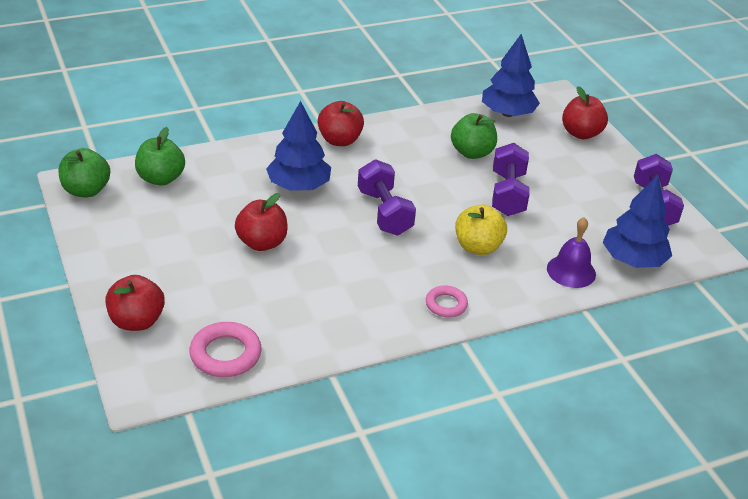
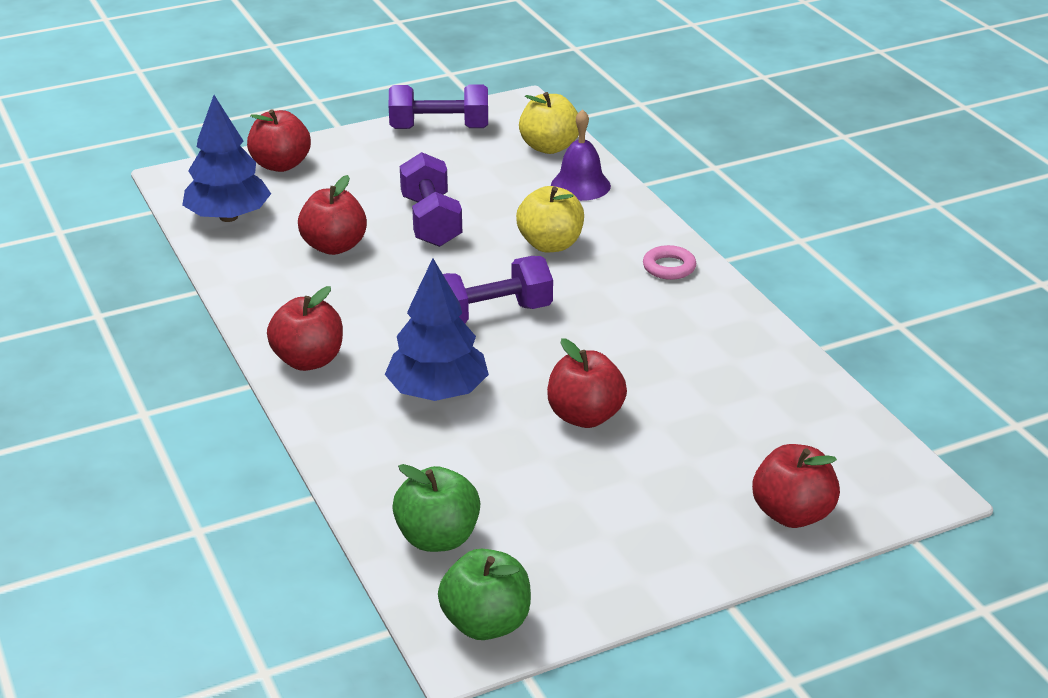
camera: 90 degrees left, 5 degrees down
(225, 354) = (824, 427): pink ring -> none
(472, 152) = (334, 246): green apple -> red apple
(508, 194) = (431, 221): purple dumbbell -> purple dumbbell turned 75 degrees clockwise
(633, 260) = (549, 147): blue tree -> yellow apple

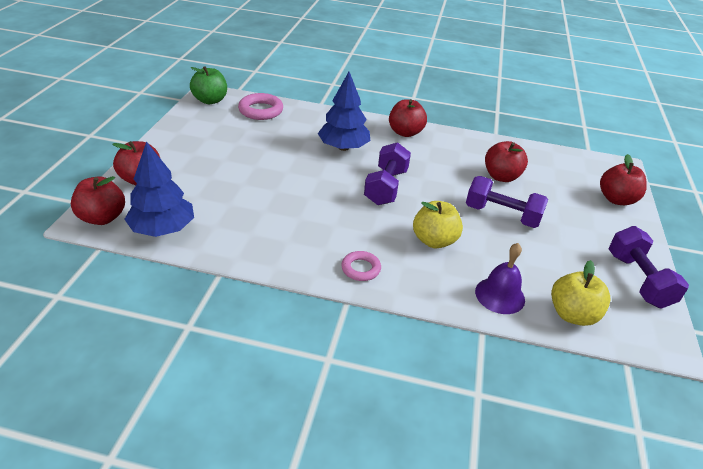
camera: 125 degrees right, 5 degrees up
(228, 217) = (561, 163): blue tree -> blue tree (163, 229)
(437, 538) = (261, 110): green apple -> pink ring
(439, 128) = (638, 280): purple dumbbell -> purple dumbbell turned 45 degrees counterclockwise
(585, 416) = (276, 170): red apple -> red apple (102, 218)

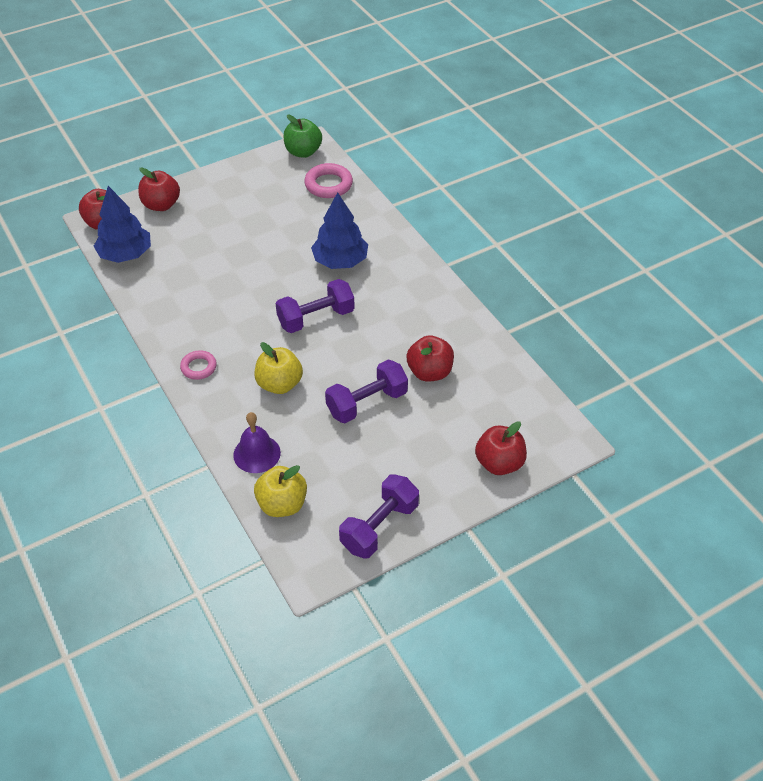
camera: 50 degrees right, 10 degrees up
(405, 132) = (418, 277): red apple -> none
(502, 215) = (367, 403): purple dumbbell -> purple dumbbell turned 75 degrees clockwise

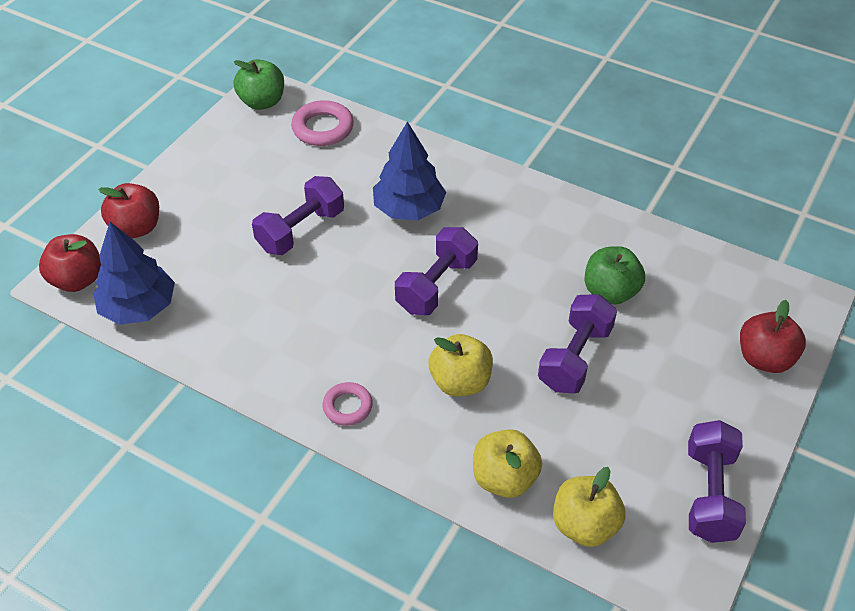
camera: 30 degrees left, 0 degrees up
(257, 453) = (504, 478): purple bell -> yellow apple
(259, 247) = (301, 230): none -> purple dumbbell
(429, 372) = (610, 292): red apple -> green apple

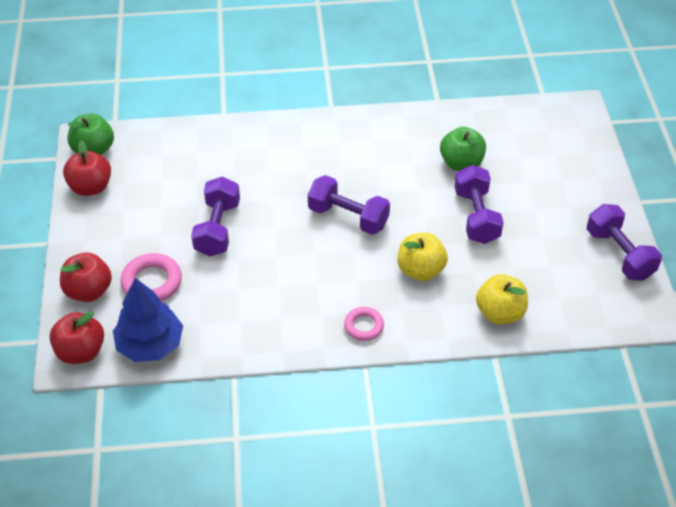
camera: 35 degrees left, 0 degrees up
(323, 128) = (161, 147): pink ring -> pink ring (152, 282)
(409, 209) = (281, 175): blue tree -> none
(436, 286) = (348, 217): purple dumbbell -> purple dumbbell turned 60 degrees counterclockwise
(584, 525) = (568, 312): yellow apple -> none
(764, 358) = (583, 158): red apple -> red apple (91, 187)

